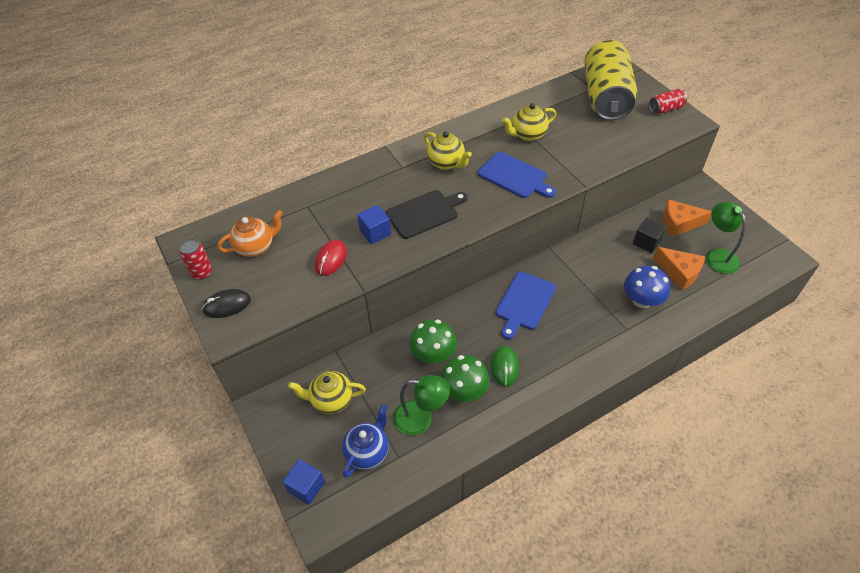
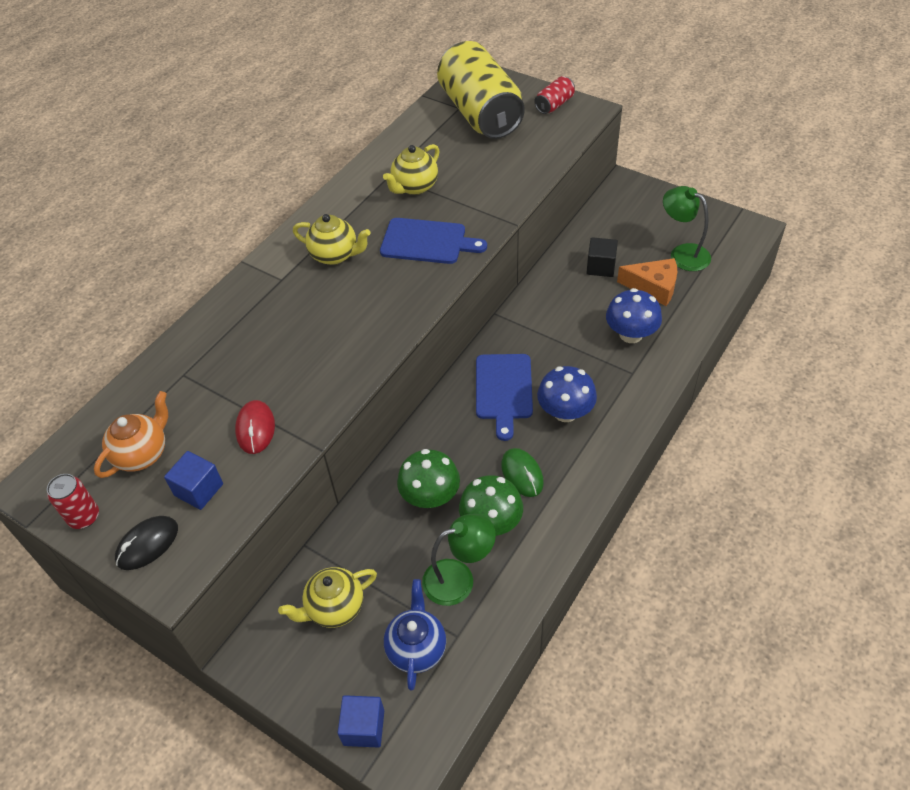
camera: 25 degrees left, 0 degrees up
(375, 232) = (294, 373): blue cube -> blue cube (199, 490)
(424, 213) = (343, 326): black cutting board -> none
(560, 336) = (565, 412): none -> blue mushroom
(679, 223) = (624, 232): orange cheese -> none

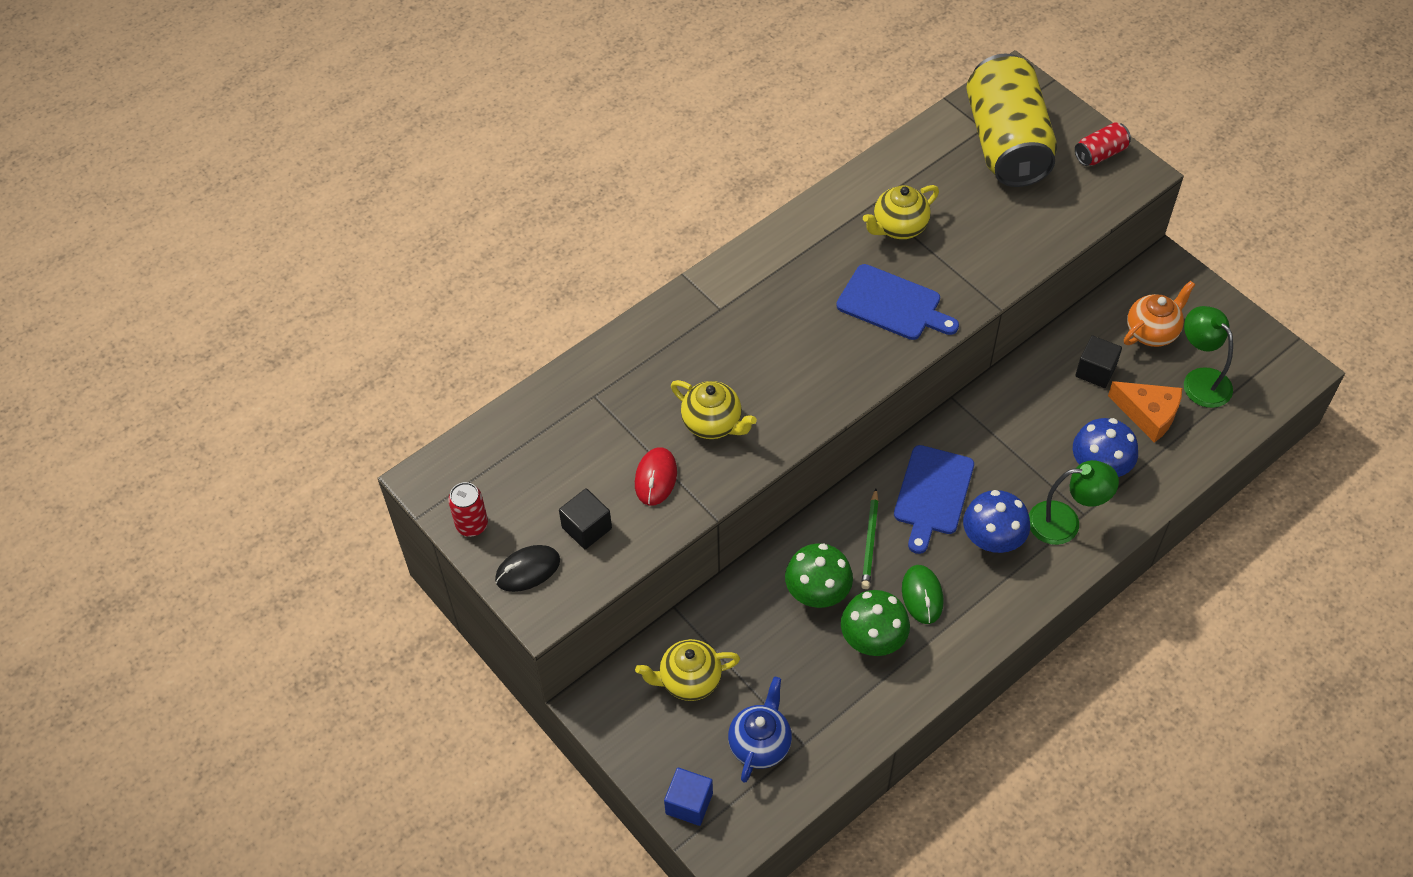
camera: 15 degrees right, 5 degrees up
(142, 454) = (538, 474): orange teapot -> orange teapot (1152, 332)
(199, 490) = (586, 528): blue cube -> black cube
(335, 255) = (786, 294): yellow teapot -> yellow teapot (713, 424)
(459, 578) = (822, 687): green lamp -> green lamp (1065, 522)
(463, 441) = (870, 541): none -> green pencil

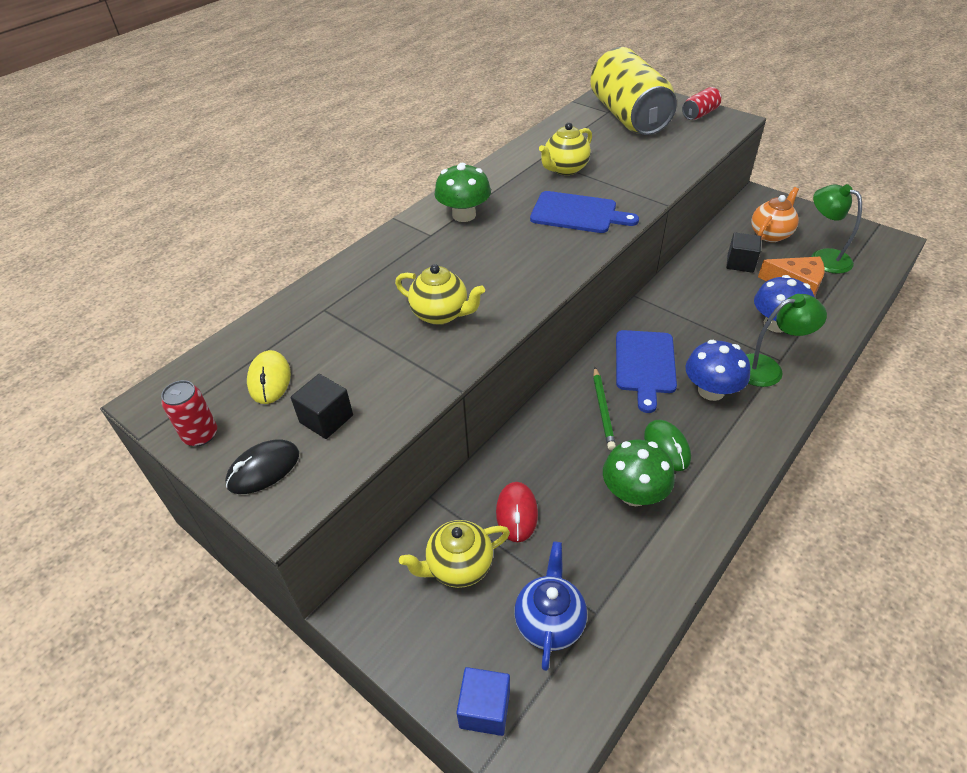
camera: 10 degrees left, 10 degrees down
(536, 474) = (269, 379): none -> yellow mouse
(656, 478) = (393, 365): red mouse -> red mouse (516, 513)
(817, 592) = (567, 460): green mushroom -> green mushroom (464, 215)

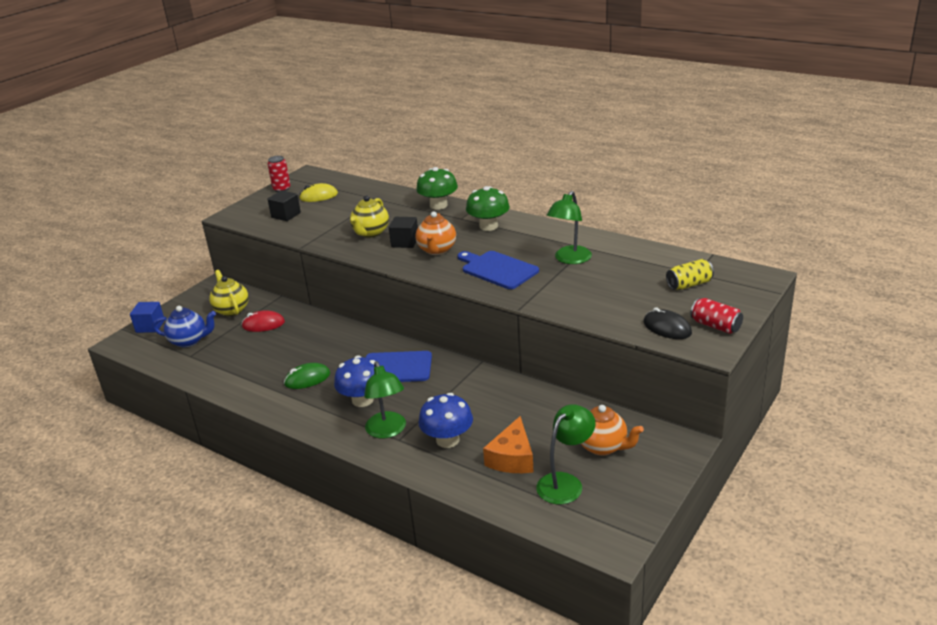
camera: 85 degrees right, 15 degrees down
(263, 469) = (255, 207): black mouse -> black mouse (667, 328)
(515, 255) = (437, 250): none -> orange teapot
(565, 169) = (569, 259): yellow teapot -> green lamp
(577, 213) = (497, 269): blue cutting board -> blue cutting board turned 120 degrees clockwise
(603, 410) = (346, 351): green pencil -> none
(628, 117) = (689, 284): yellow can -> yellow can, size x0.41
(634, 493) = (269, 366): green mushroom -> green mushroom (438, 205)
(740, 263) = (543, 422): black cube -> black cube (405, 242)

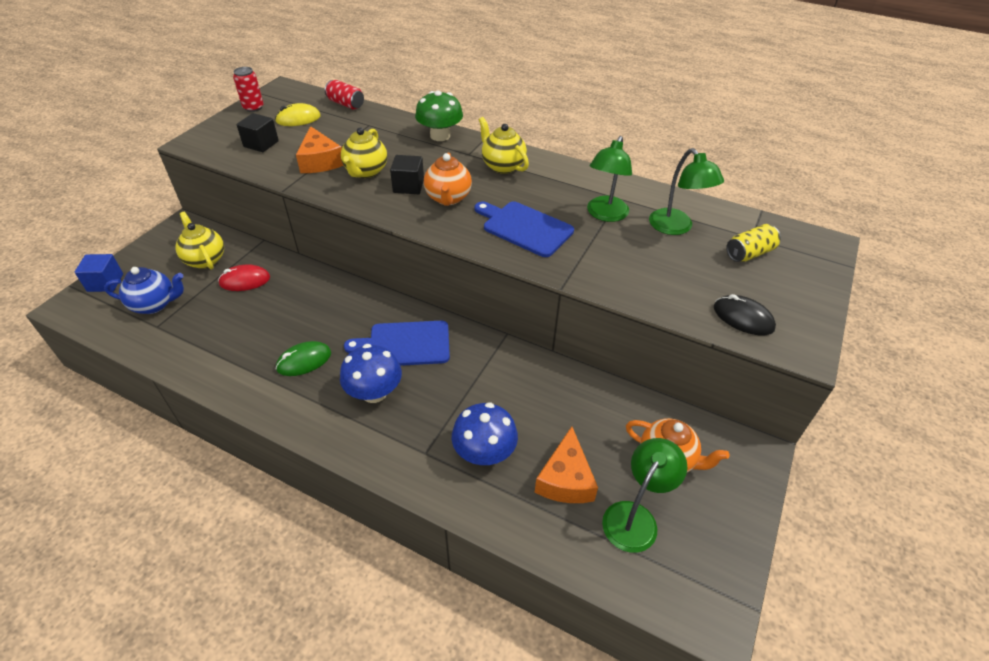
camera: 10 degrees left, 15 degrees up
(333, 226) = (320, 161): none -> orange cheese
(387, 431) = (410, 440): green lamp -> green lamp (676, 228)
(488, 226) = (502, 166): green mushroom -> yellow teapot
(715, 326) = (797, 315): red can -> red can (346, 104)

